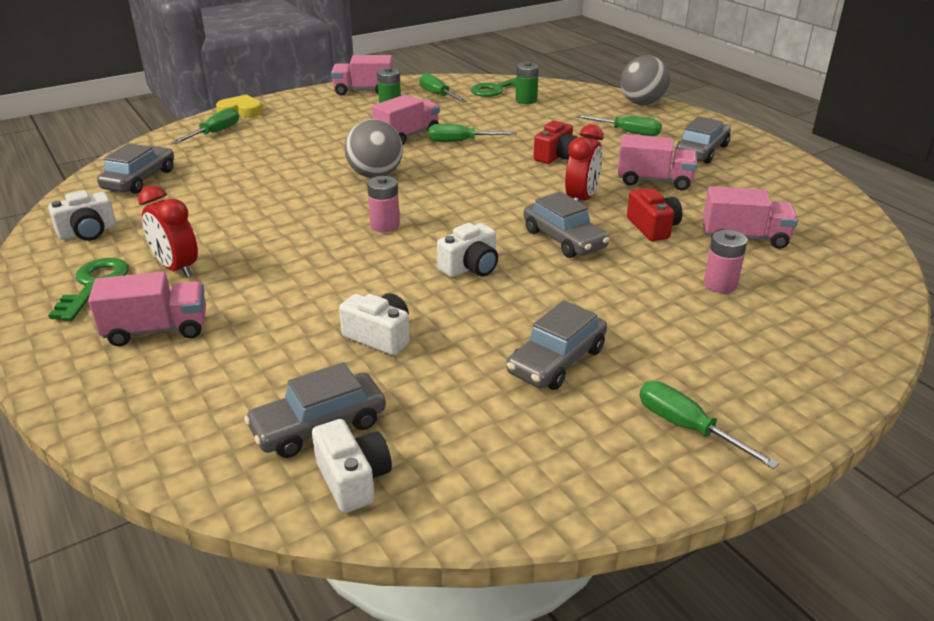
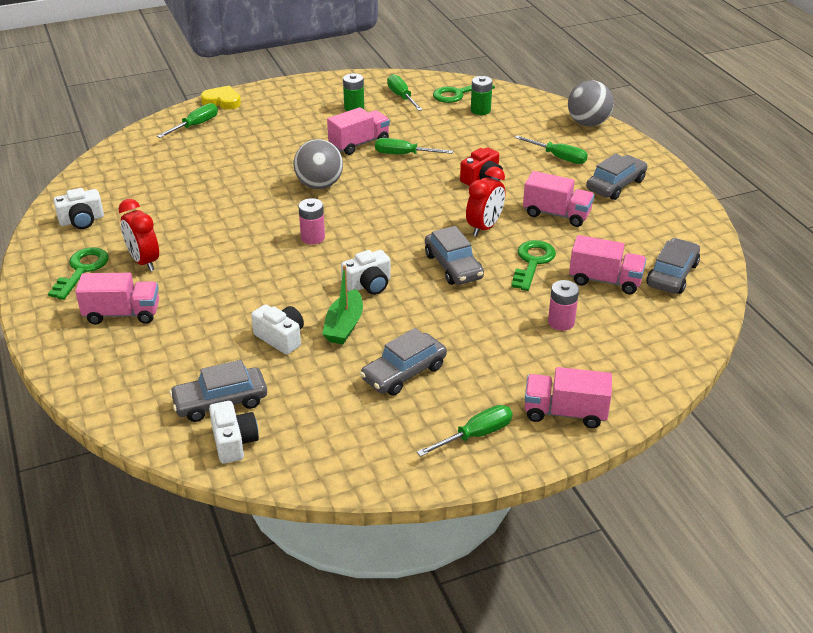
camera: 10 degrees right, 5 degrees up
(140, 180) = (127, 171): grey car -> grey car (672, 275)
(363, 91) = (335, 86): pink truck -> pink truck (565, 412)
(457, 314) = (344, 326): none -> green boat
(653, 227) = (532, 262): red camera -> green key
(687, 427) = (476, 435): green screwdriver -> green screwdriver turned 90 degrees clockwise

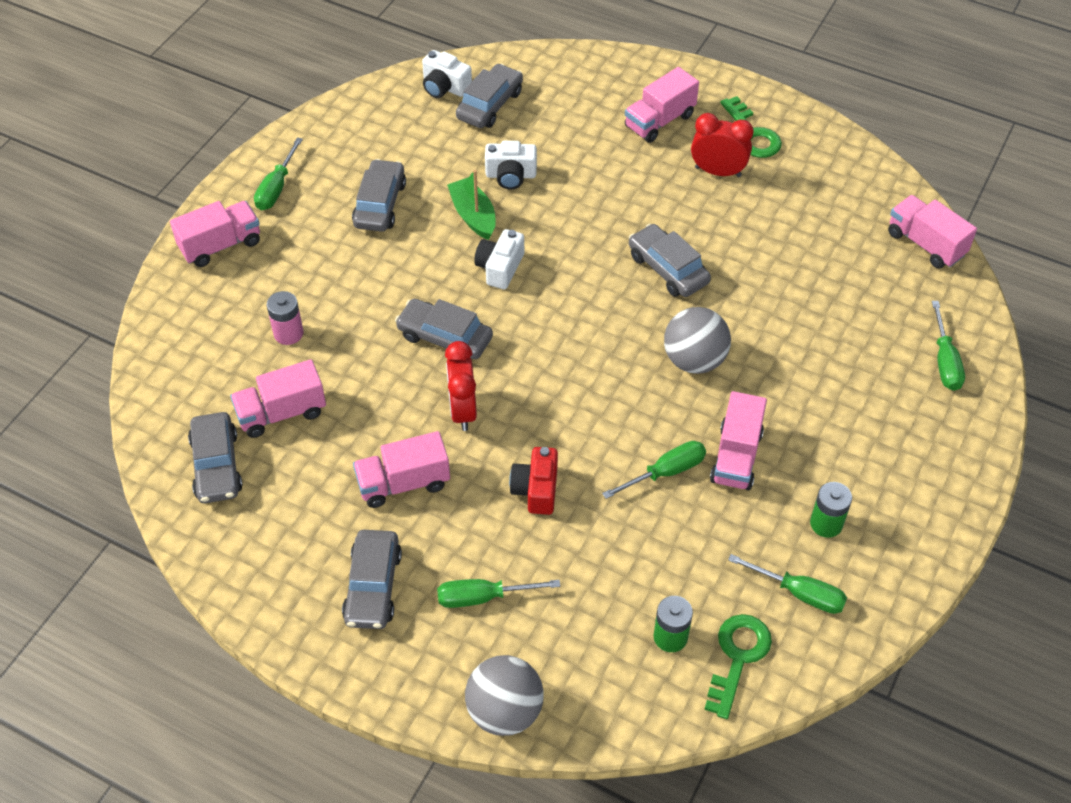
camera: 140 degrees right, 15 degrees up
(82, 220) = (837, 176): white camera -> none
(106, 167) = (925, 244): none -> pink truck
(222, 101) = (984, 423): yellow heart -> none
(265, 229) = (668, 269): none -> grey car
(313, 237) = (612, 288): pink battery -> none
(532, 262) = (372, 392): green key -> none

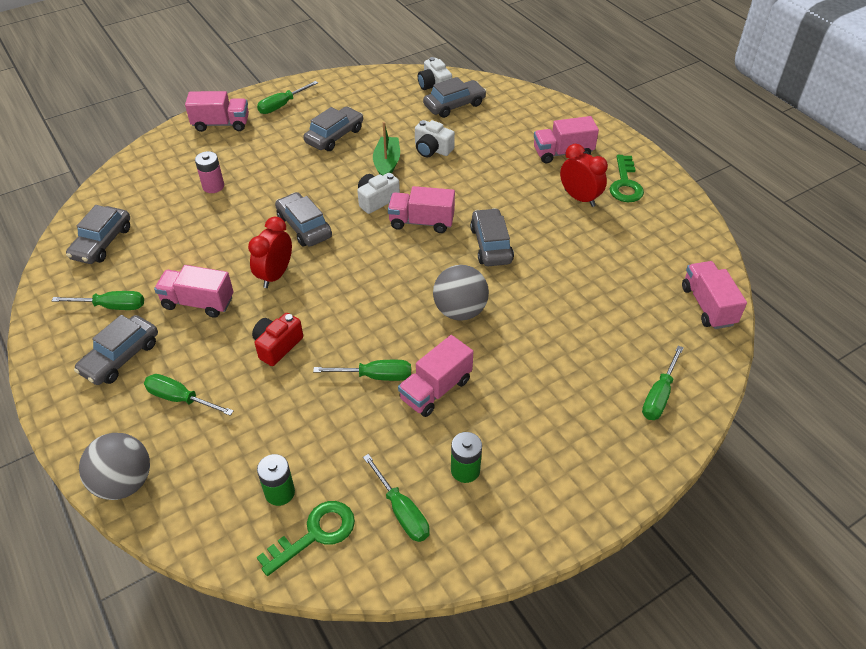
camera: 30 degrees right, 5 degrees down
(281, 413) = (166, 229): pink truck -> pink truck (421, 222)
(306, 535) = (112, 306): none -> green screwdriver

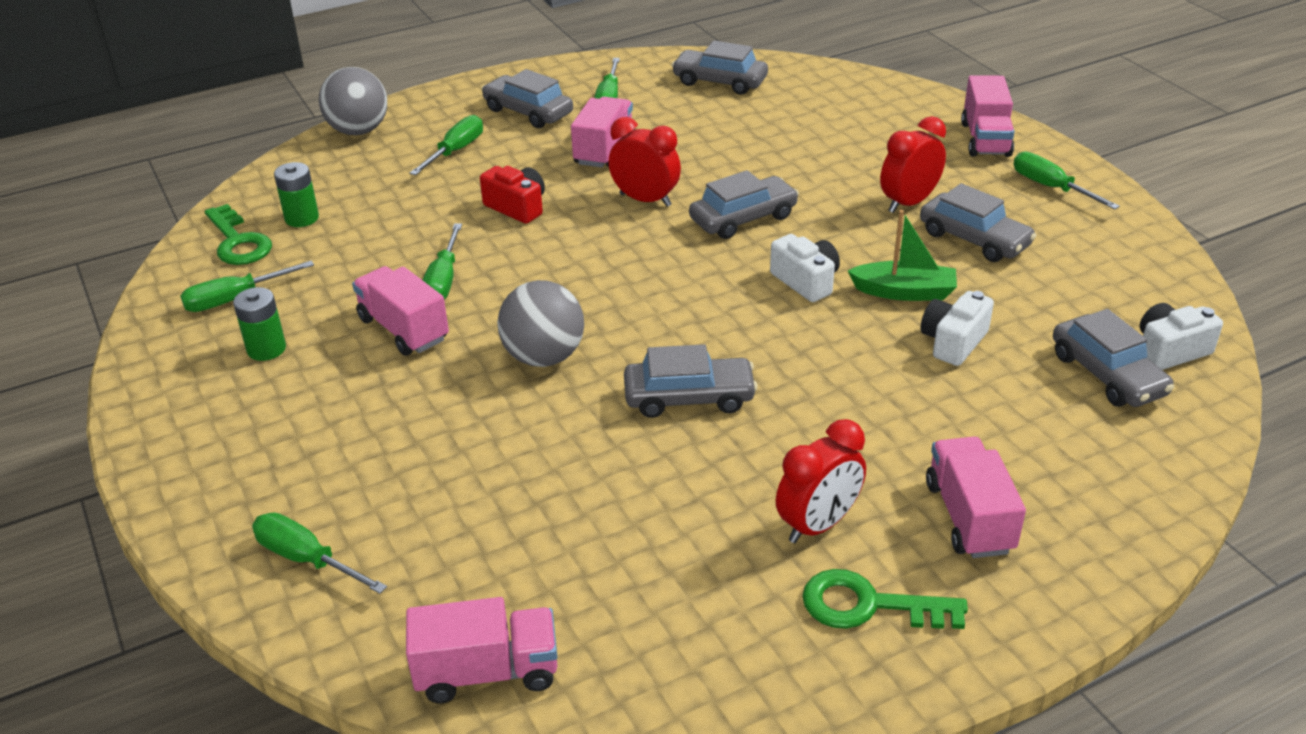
camera: 95 degrees right, 10 degrees down
(213, 186) = (833, 144): pink battery -> none
(293, 158) = (908, 203): none -> red clock
(421, 222) = (751, 325): pink truck -> none

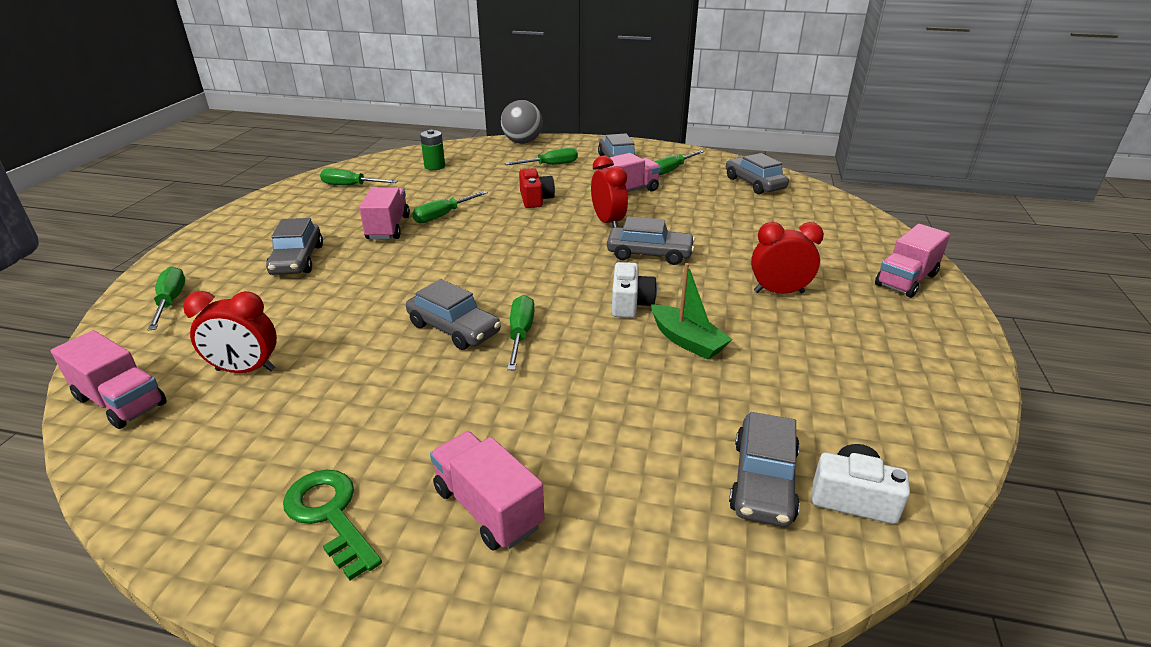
camera: 40 degrees right, 5 degrees down
(238, 242) = (394, 165): green key -> none
(266, 349) = (324, 210): green battery -> none
(543, 357) = (423, 270): grey ball -> none
(818, 525) = (392, 443): red clock -> red clock (245, 370)
(953, 342) = (671, 389): white camera -> none
(969, 517) = (488, 508): pink truck -> pink truck turned 75 degrees counterclockwise
(974, 239) = (795, 334): grey car -> grey car (297, 260)
(1050, 187) = (918, 331): green screwdriver -> green screwdriver (520, 334)

